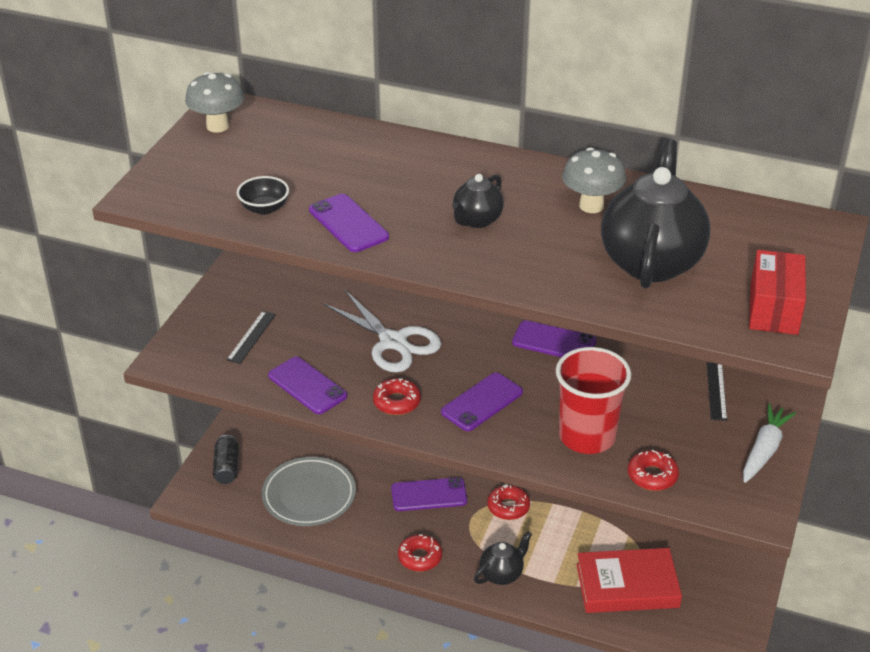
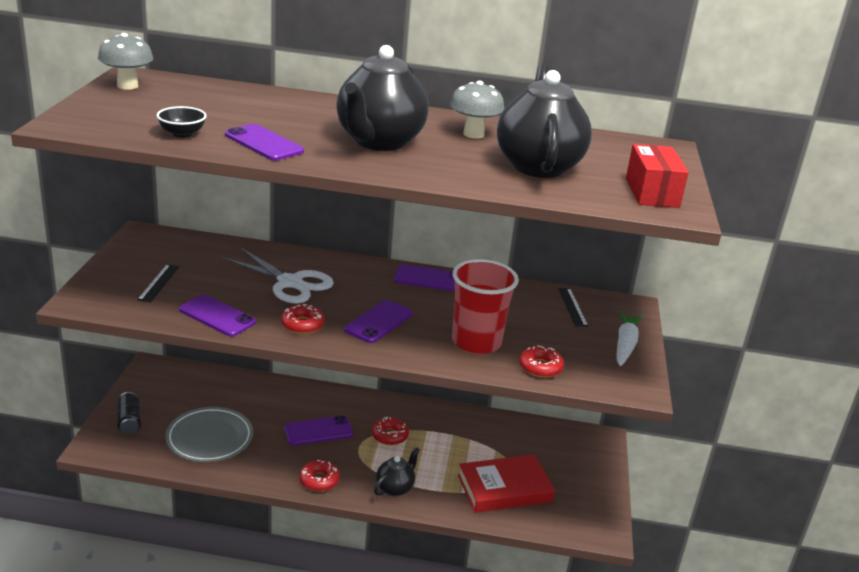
camera: 15 degrees left, 10 degrees down
(477, 220) = (379, 142): black teapot -> black teapot, size x2.02

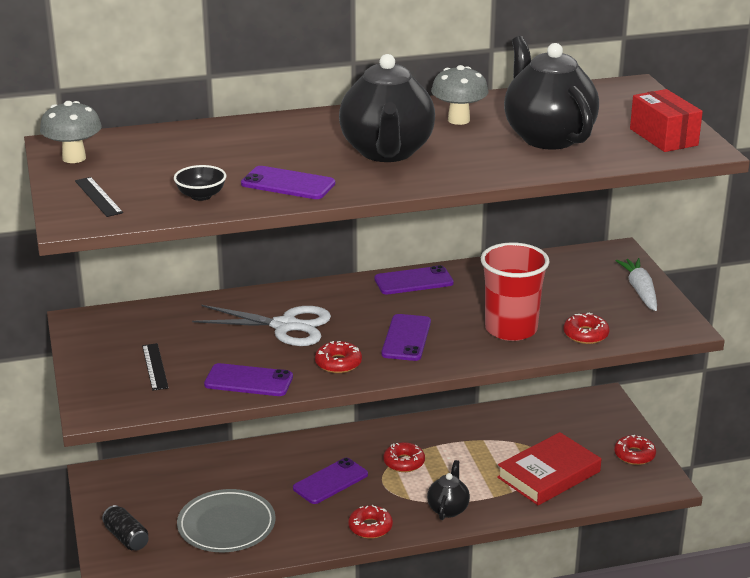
camera: 20 degrees left, 0 degrees up
(572, 307) = (566, 269): black ruler -> black ruler (98, 197)
(595, 498) = (634, 455): none -> red donut

